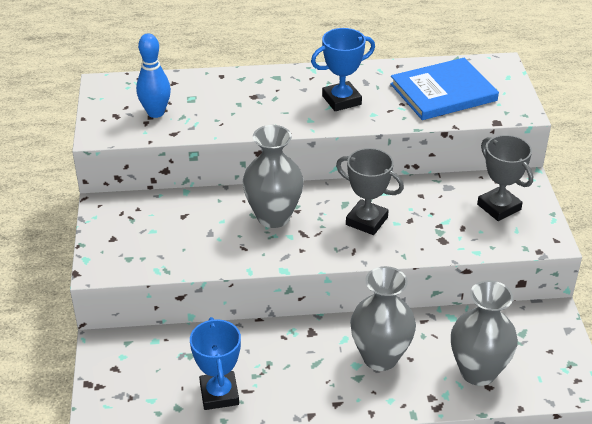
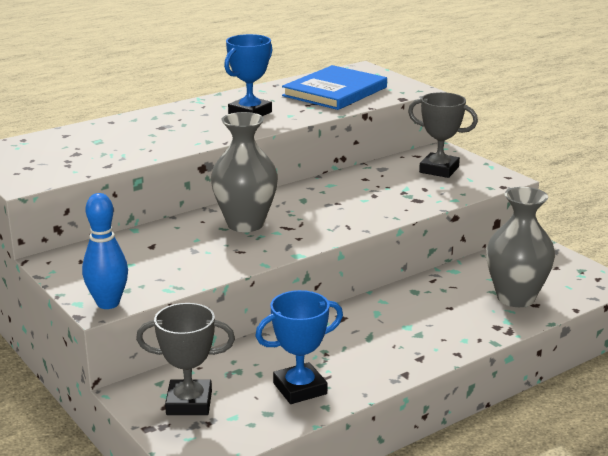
camera: 30 degrees left, 15 degrees down
(156, 113) = (71, 157): blue bowling pin -> blue bowling pin (108, 303)
(219, 394) = (300, 389): blue trophy -> blue trophy turned 75 degrees counterclockwise
(366, 221) = (336, 205): grey trophy -> grey trophy (189, 403)
(380, 357) = (423, 314): grey vase -> none

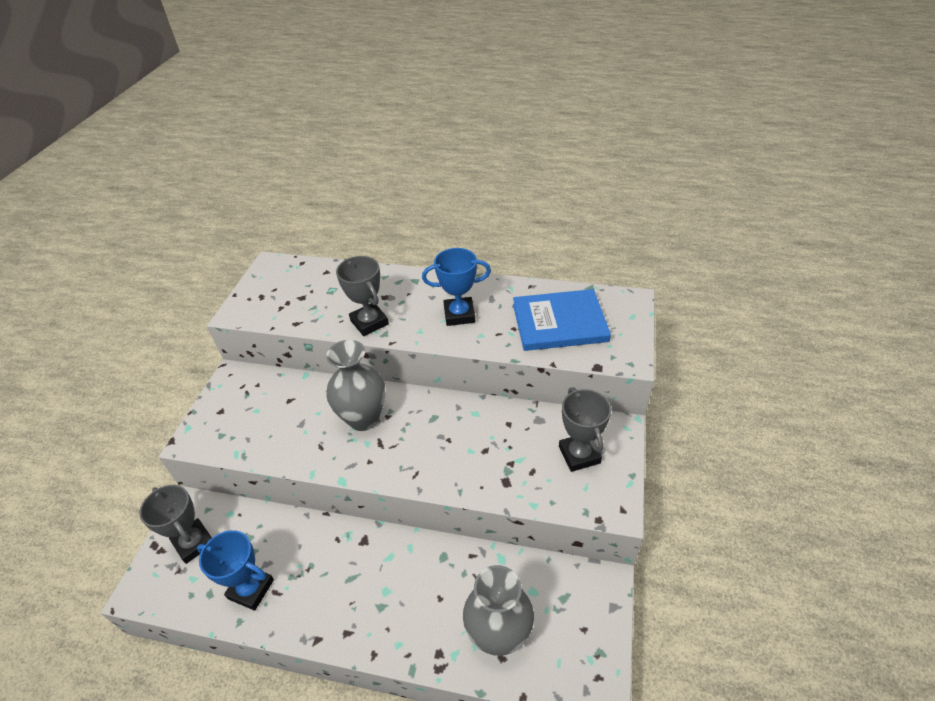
camera: 50 degrees right, 20 degrees up
(108, 303) = (196, 441): blue bowling pin -> none
(180, 141) = (369, 322): none -> grey trophy

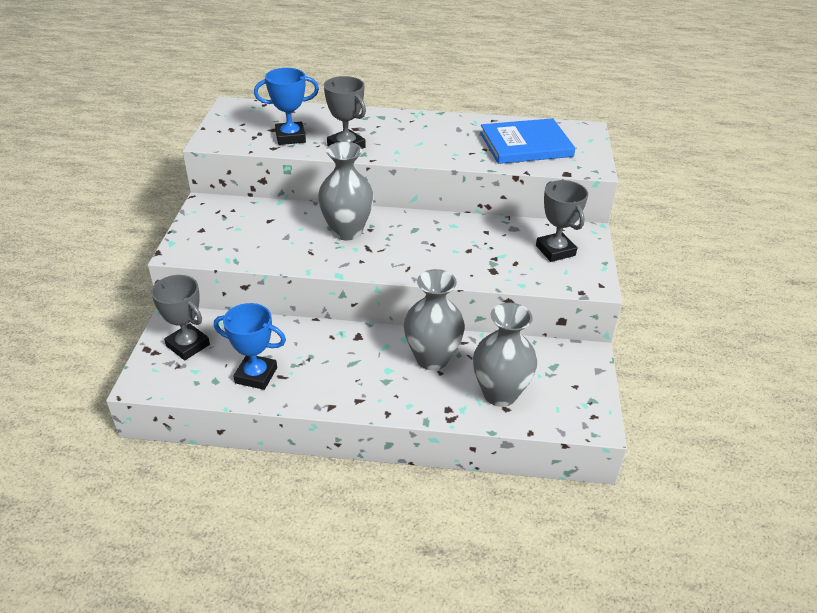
camera: 10 degrees left, 5 degrees down
(434, 577) = (432, 358): none -> grey vase
(459, 315) = (431, 140): blue trophy -> blue trophy (290, 137)

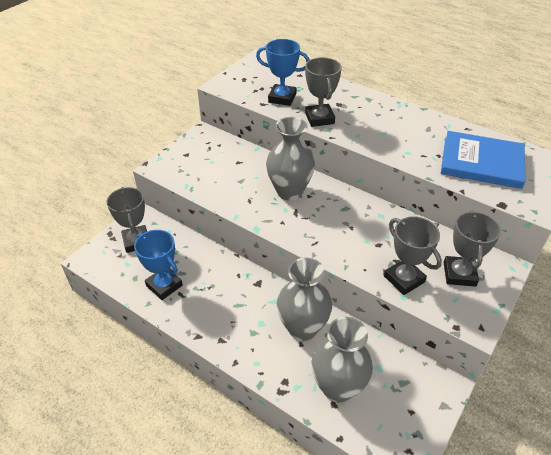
camera: 30 degrees right, 5 degrees up
(512, 271) = (404, 279): none -> grey trophy

